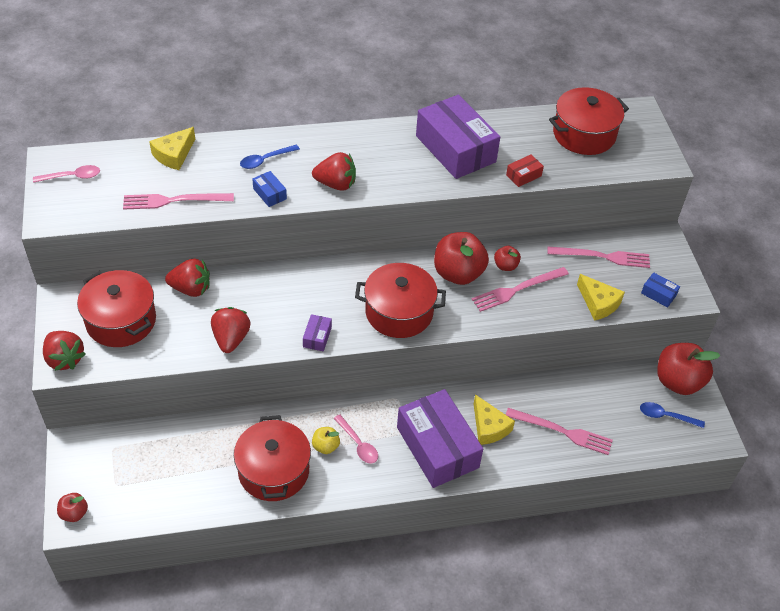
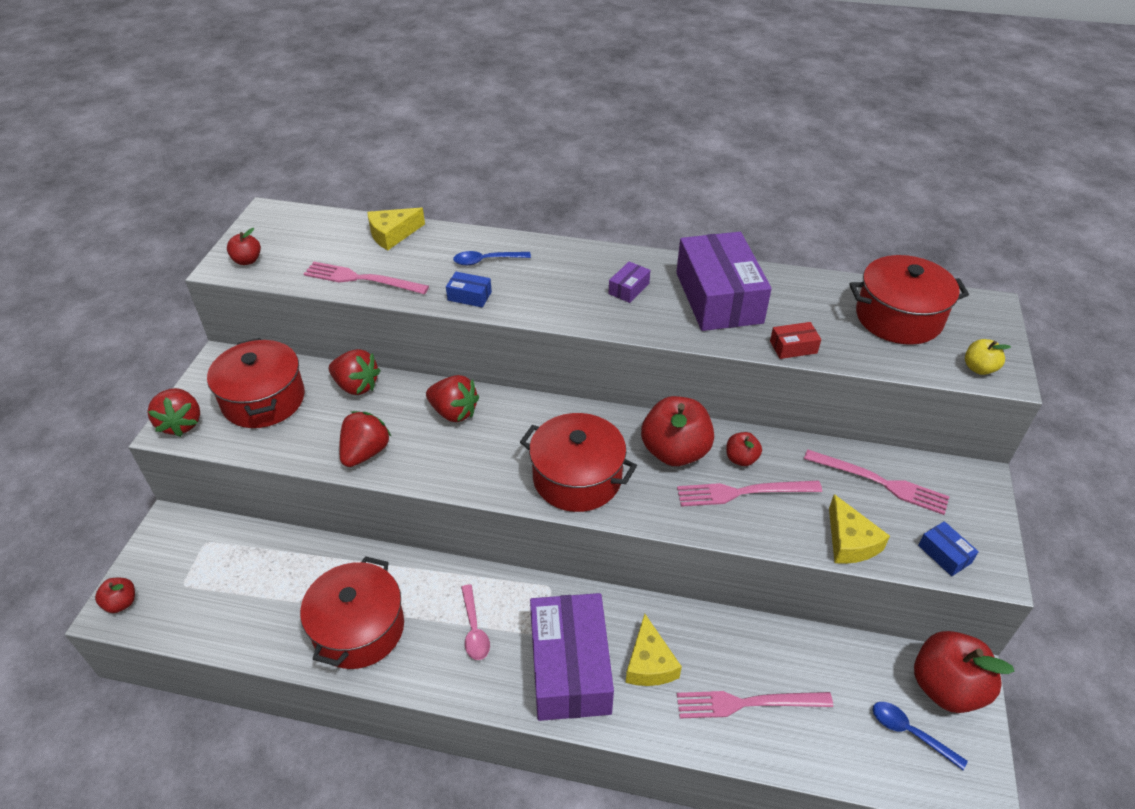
camera: 25 degrees right, 5 degrees down
(64, 208) = (247, 260): none -> red apple
(72, 177) = (276, 233): pink spoon -> none
(270, 194) = (469, 296): blue box -> blue box turned 60 degrees counterclockwise
(317, 337) = (463, 479): purple box -> purple box (628, 289)
(325, 446) = (434, 619): yellow apple -> yellow apple (979, 368)
(336, 184) = (551, 303): red strawberry -> red strawberry (454, 412)
(562, 431) = (747, 703): pink fork -> pink fork turned 135 degrees clockwise

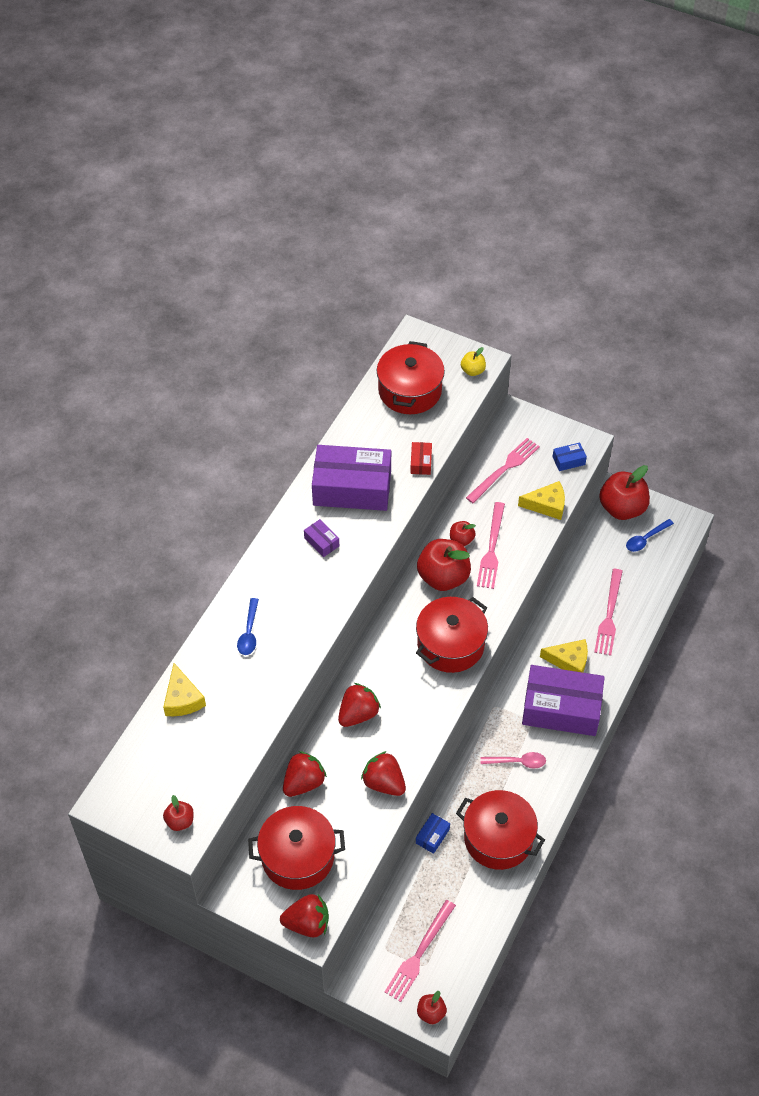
camera: 75 degrees left, 10 degrees up
(361, 279) = (242, 730): pink fork -> pink fork (419, 953)
(469, 296) = (293, 653): blue box -> blue box (432, 836)

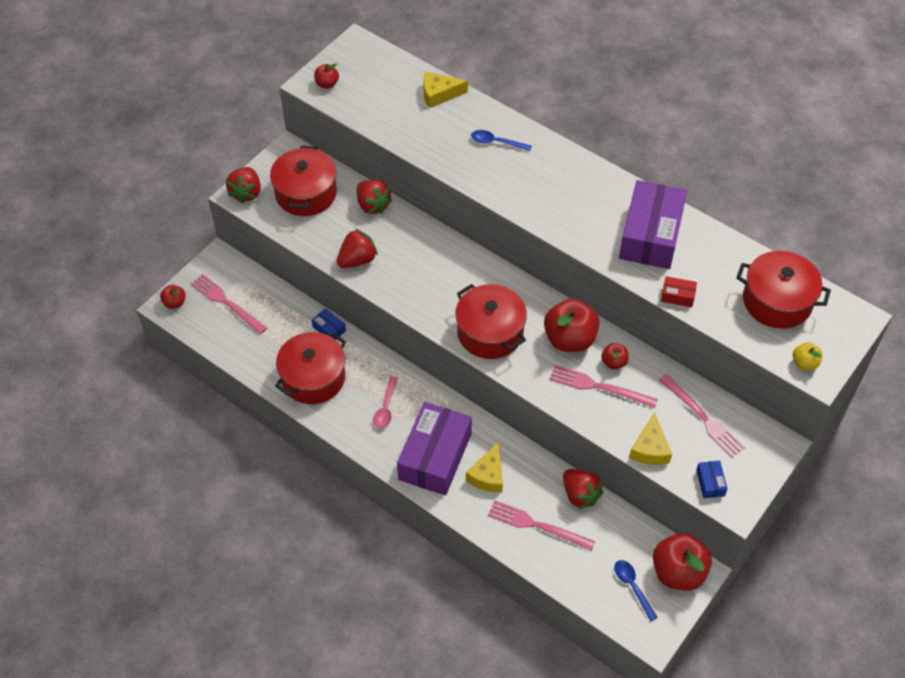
camera: 100 degrees right, 0 degrees up
(321, 542) = (588, 204): purple box -> none
(358, 714) = (430, 251): red strawberry -> red strawberry (580, 494)

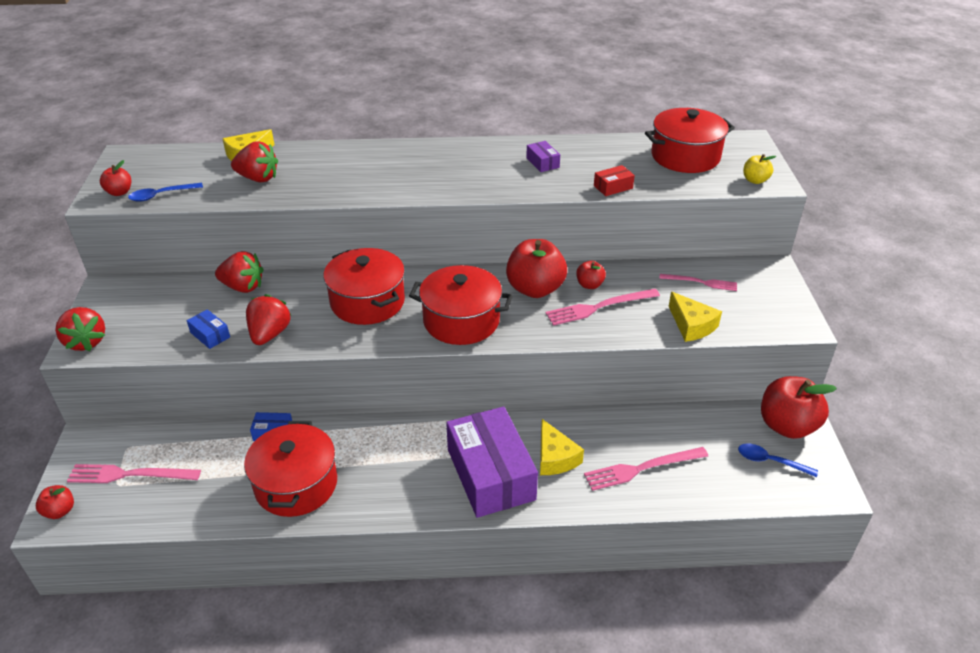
camera: 40 degrees left, 15 degrees down
(306, 193) = (159, 311): red pot -> red pot (367, 302)
(386, 408) = (399, 464): pink spoon -> none
(496, 142) = (339, 163): blue spoon -> blue spoon (161, 195)
(580, 494) = (647, 420): red strawberry -> red strawberry (258, 178)
(650, 235) = (542, 162): purple box -> purple box, size x0.40
(703, 418) = (701, 282): pink fork -> pink fork, size x0.66
(710, 483) = (763, 321): blue box -> blue box (210, 335)

